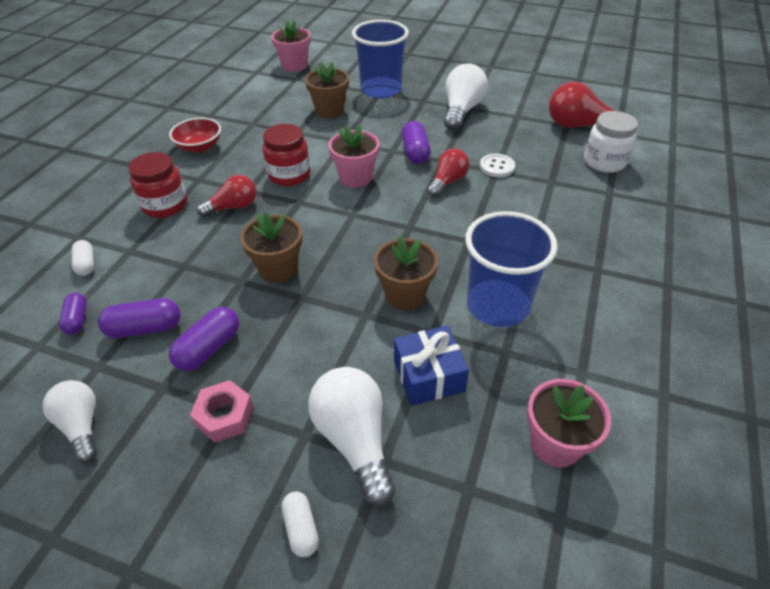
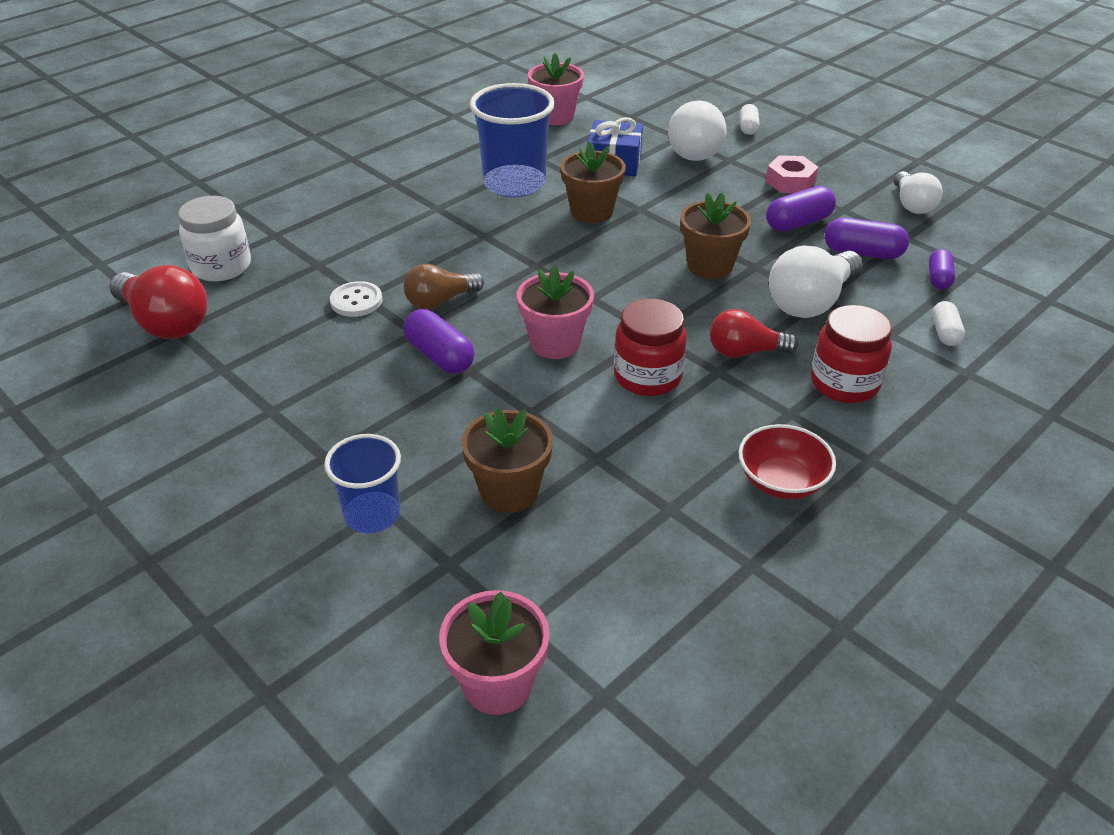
camera: 155 degrees left, 5 degrees down
(381, 89) = (372, 515): blue cup -> blue cup, size x0.61
(415, 152) = (440, 356): purple capsule -> purple capsule turned 60 degrees counterclockwise
(447, 182) = (440, 301): red light bulb -> brown light bulb
(461, 111) = (289, 409): white light bulb -> white light bulb (811, 302)

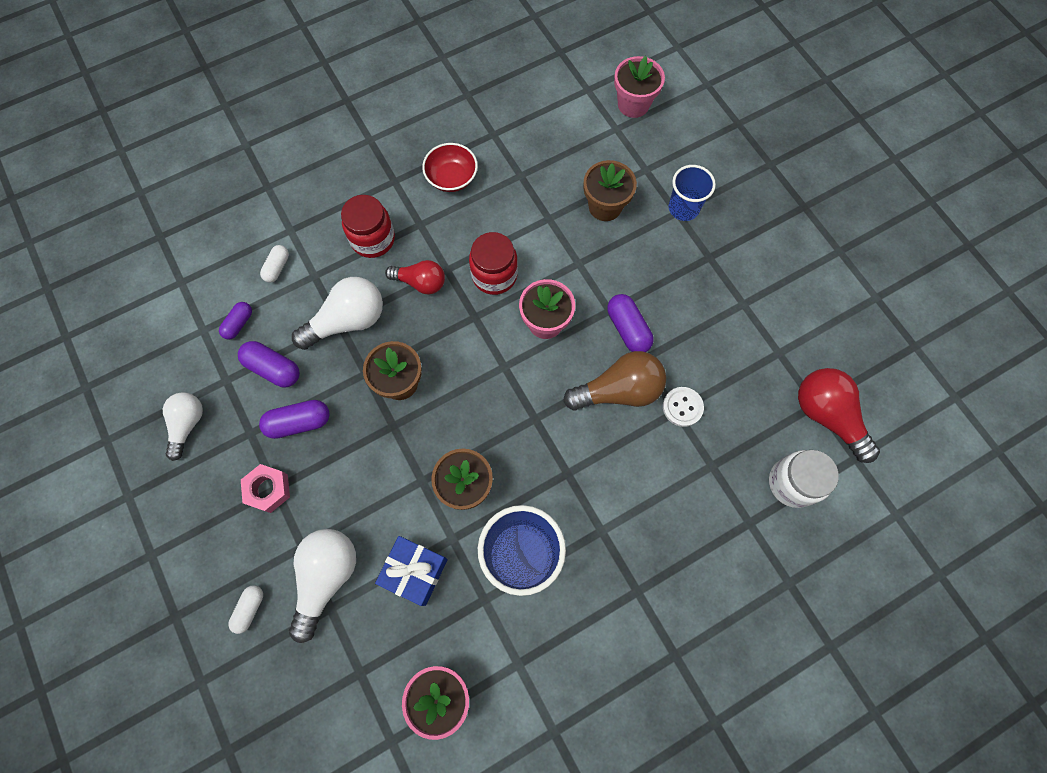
camera: 165 degrees left, 30 degrees up
(440, 301) = (618, 390): brown light bulb -> brown light bulb, size x1.54

